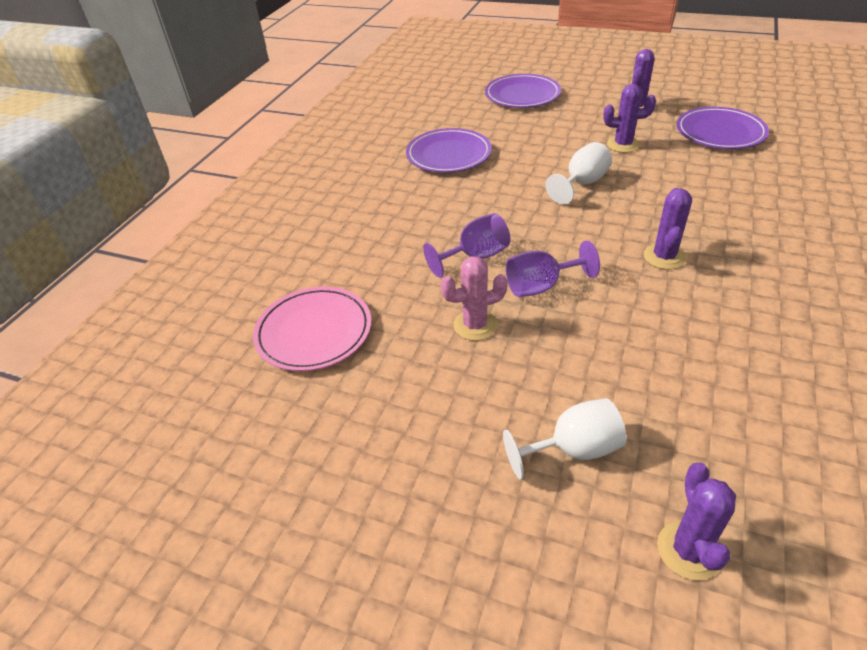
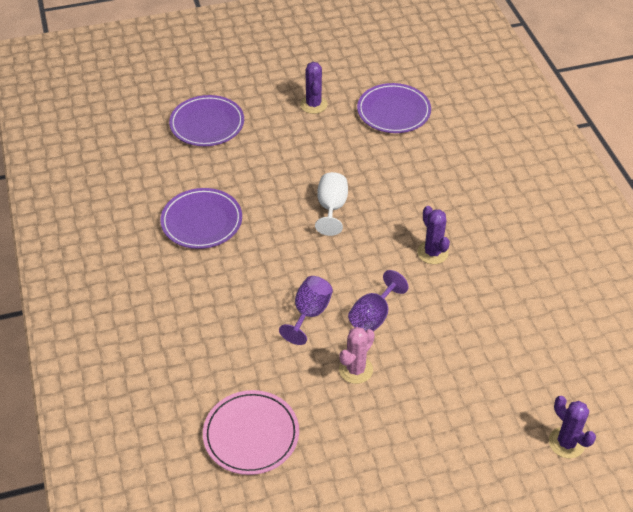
camera: 40 degrees left, 5 degrees up
(573, 449) = (476, 421): white goblet -> none
(623, 145) = (333, 153): purple cactus -> none

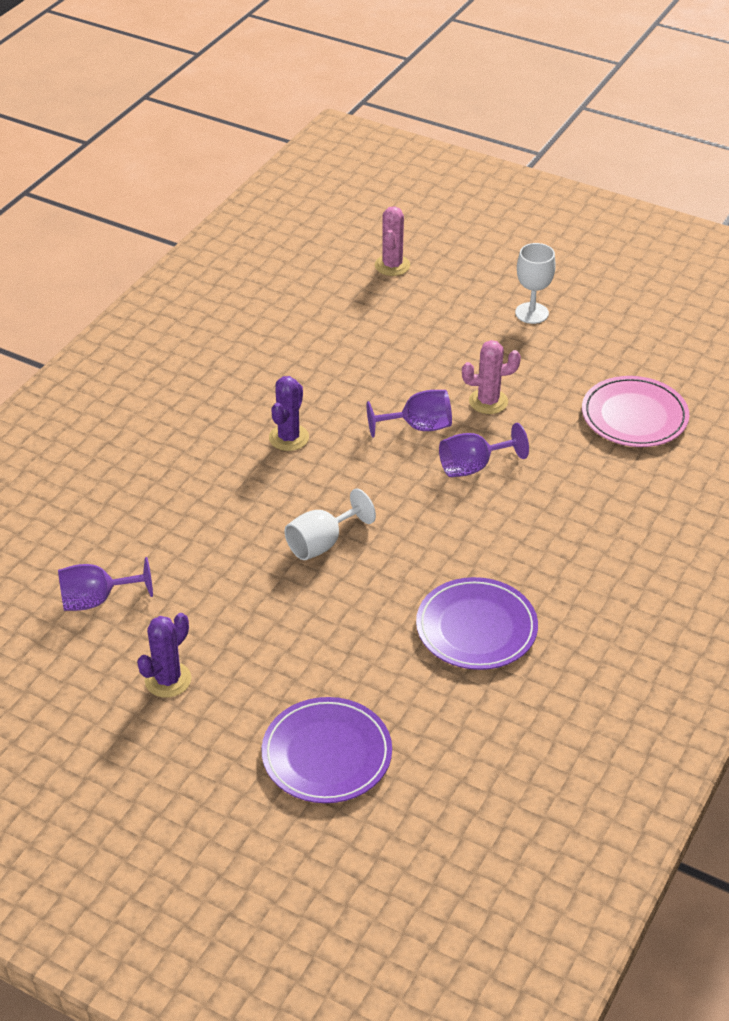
camera: 135 degrees left, 5 degrees down
(393, 111) = (96, 600): purple plate -> purple goblet
(418, 479) = (531, 313): none -> white goblet
(566, 443) = (392, 265): purple cactus -> pink cactus

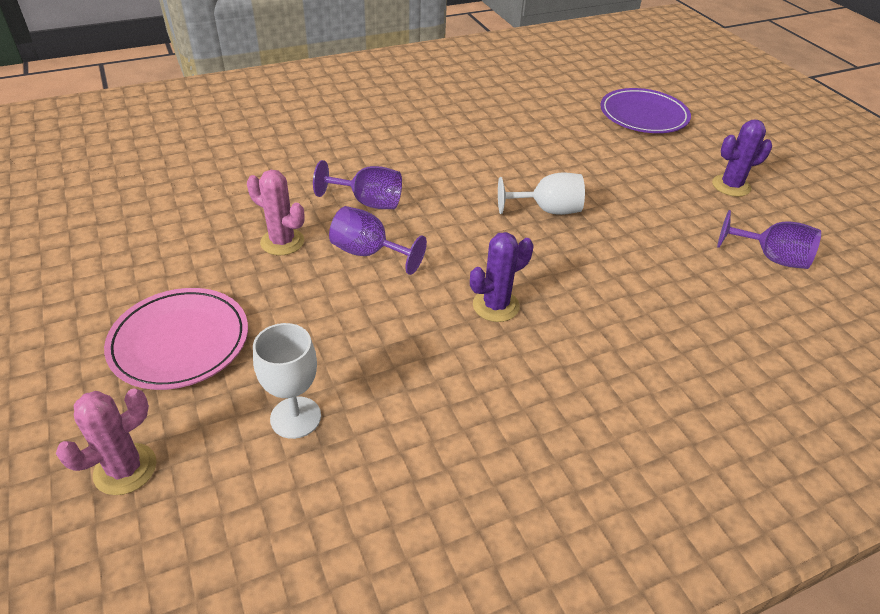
camera: 145 degrees left, 0 degrees up
(476, 628) = (491, 124): purple plate -> none
(531, 313) = (106, 301): white goblet -> white goblet (295, 417)
(634, 416) = (199, 174): pink plate -> pink plate (180, 341)

